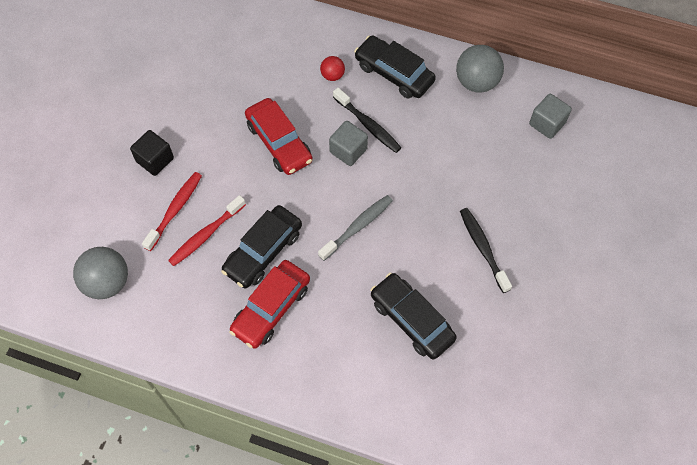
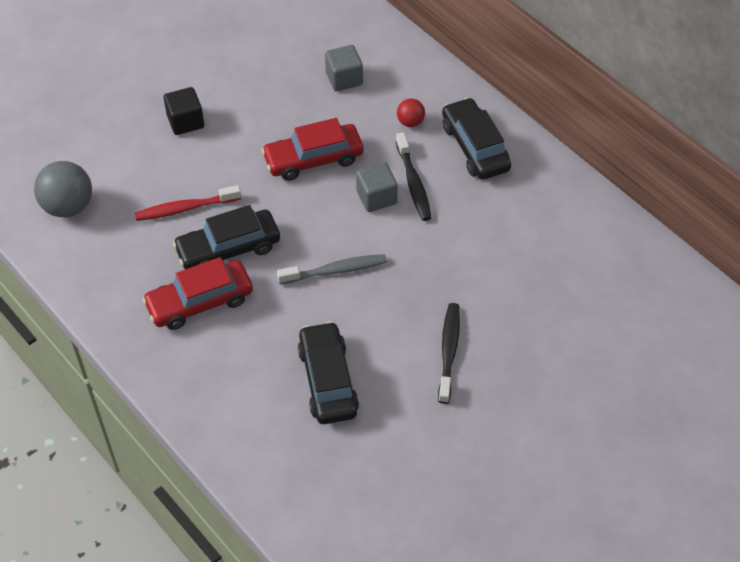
camera: 30 degrees right, 10 degrees down
(175, 210) = (173, 173): red toothbrush -> none
(279, 142) = (313, 159): red car -> red car turned 75 degrees clockwise
(476, 82) = (557, 193): grey ball -> none
(547, 123) = (605, 267): grey cube -> grey cube (344, 79)

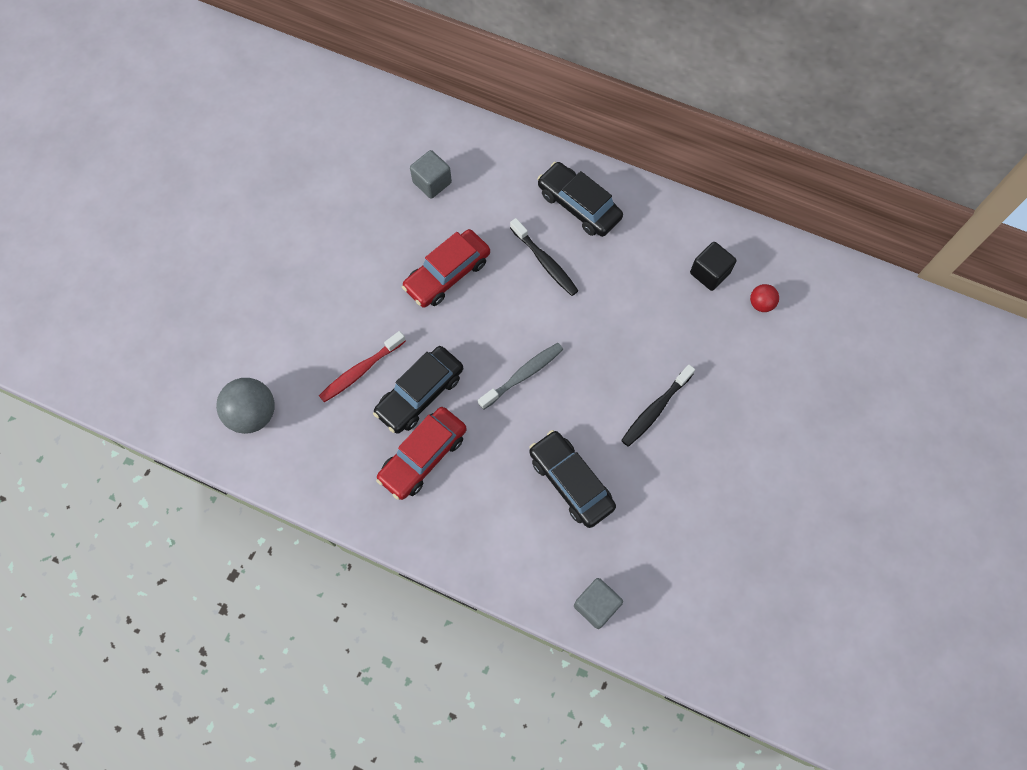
camera: 25 degrees left, 15 degrees up
(185, 121) = (313, 283): black cube -> black cube (709, 273)
(376, 197) = (521, 289): grey cube -> grey cube (596, 605)
(410, 122) = (512, 203): red ball -> red ball (761, 304)
(449, 351) = (655, 409): black toothbrush -> black toothbrush turned 120 degrees counterclockwise

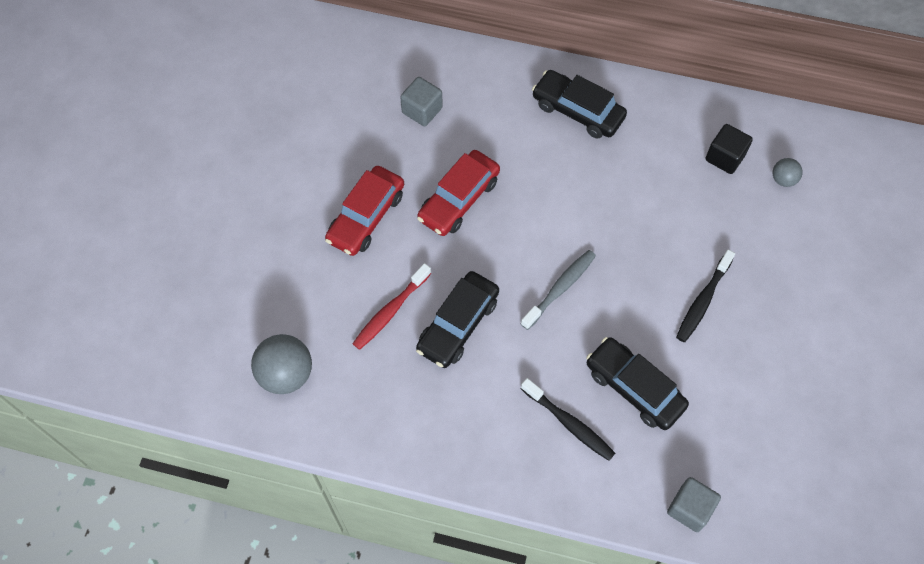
camera: 10 degrees left, 5 degrees down
(423, 456) = (475, 388): red car -> red car (366, 217)
(545, 262) = (556, 172): black toothbrush -> black toothbrush (569, 424)
(761, 304) = (783, 179): red ball -> grey ball

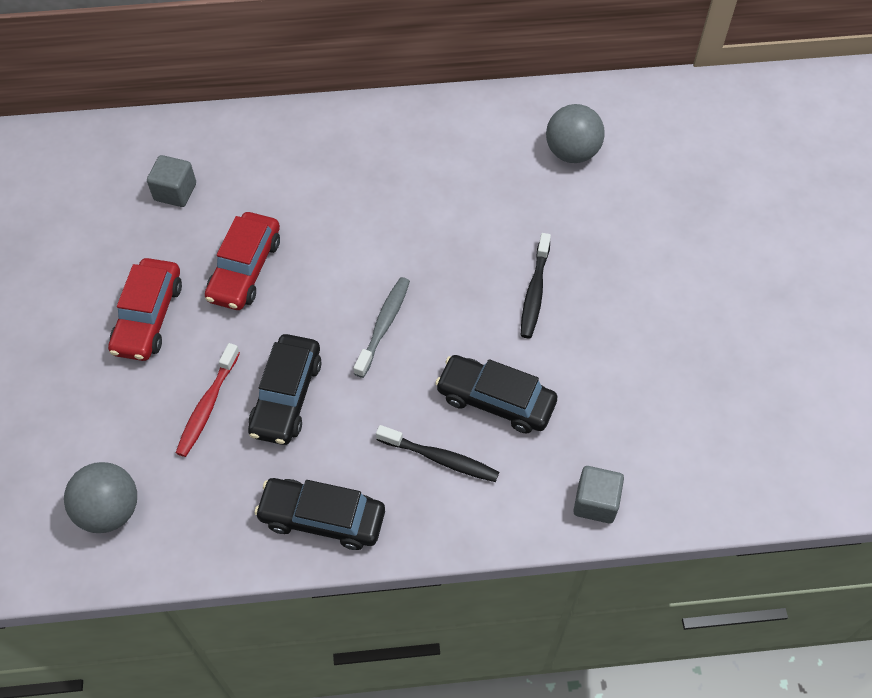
camera: 20 degrees left, 5 degrees down
(577, 111) = (341, 146): black car -> black car (322, 518)
(725, 157) = (507, 148): black cube -> none
(783, 179) = (572, 152): grey ball -> grey ball, size x1.89

